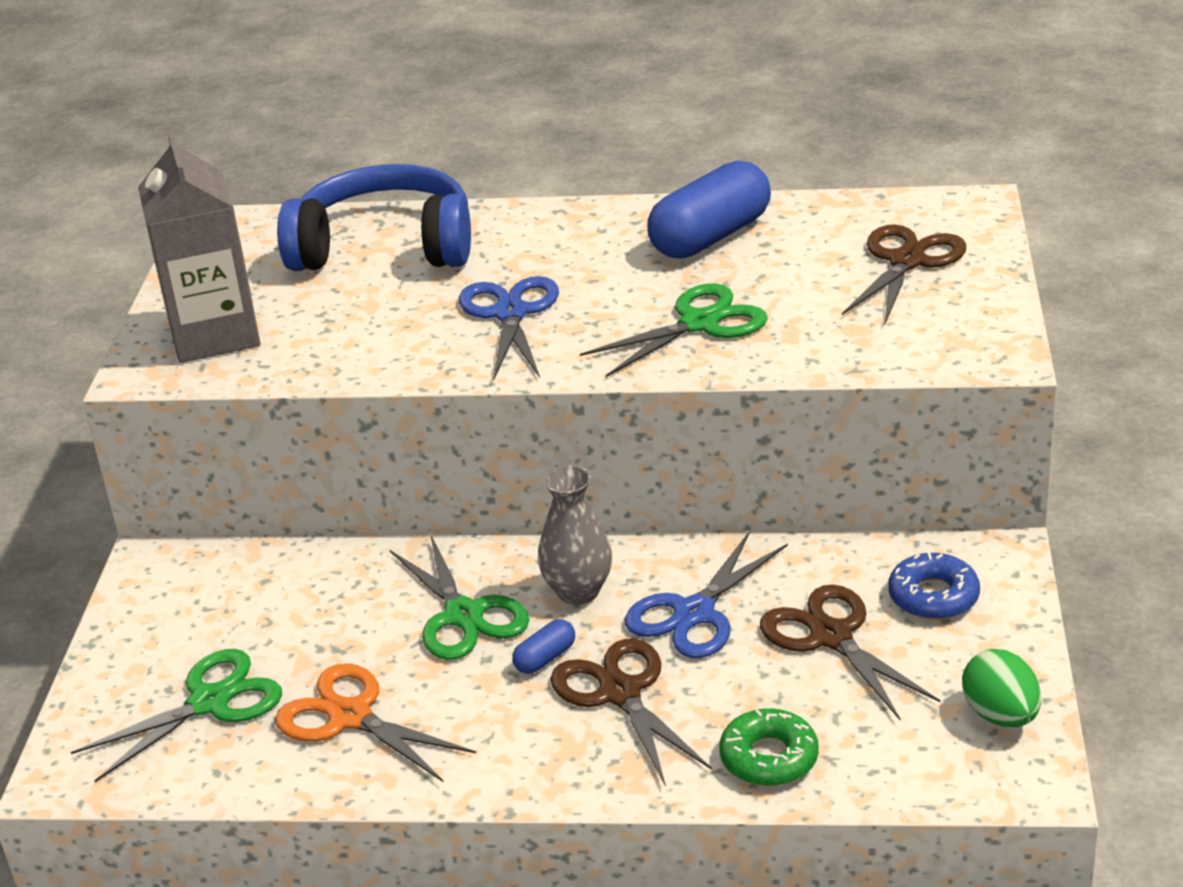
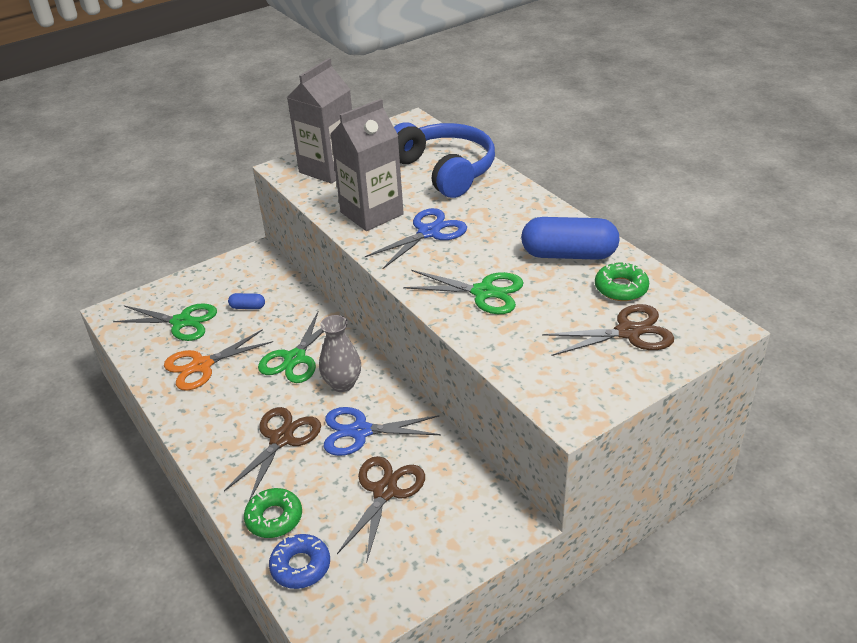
camera: 50 degrees right, 5 degrees up
(350, 717) = (202, 365): orange scissors -> orange scissors turned 120 degrees counterclockwise
(392, 340) = (371, 213): none -> grey carton
(545, 658) = (286, 400): blue capsule -> blue capsule (247, 307)
(823, 232) = (621, 288): none -> green donut
(933, 596) = (453, 515): blue donut -> blue donut (300, 566)
(1000, 715) = (377, 595): green egg -> none

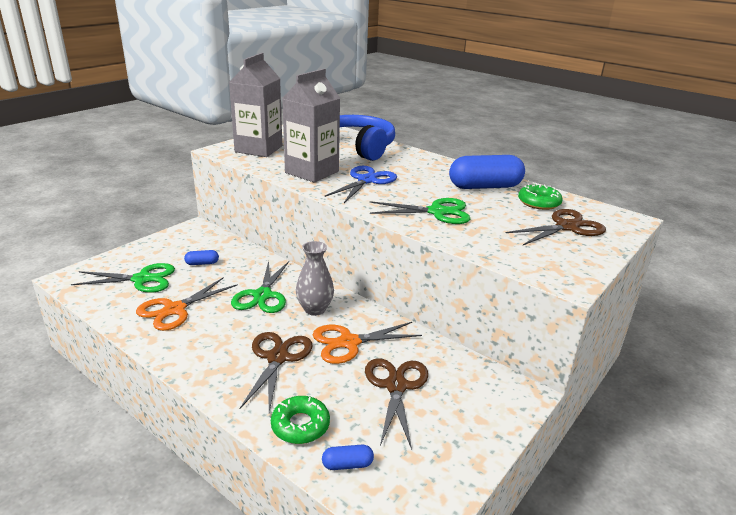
camera: 20 degrees left, 10 degrees down
(300, 566) = (347, 464): blue donut -> blue capsule
(360, 431) = (349, 342): blue scissors -> orange scissors

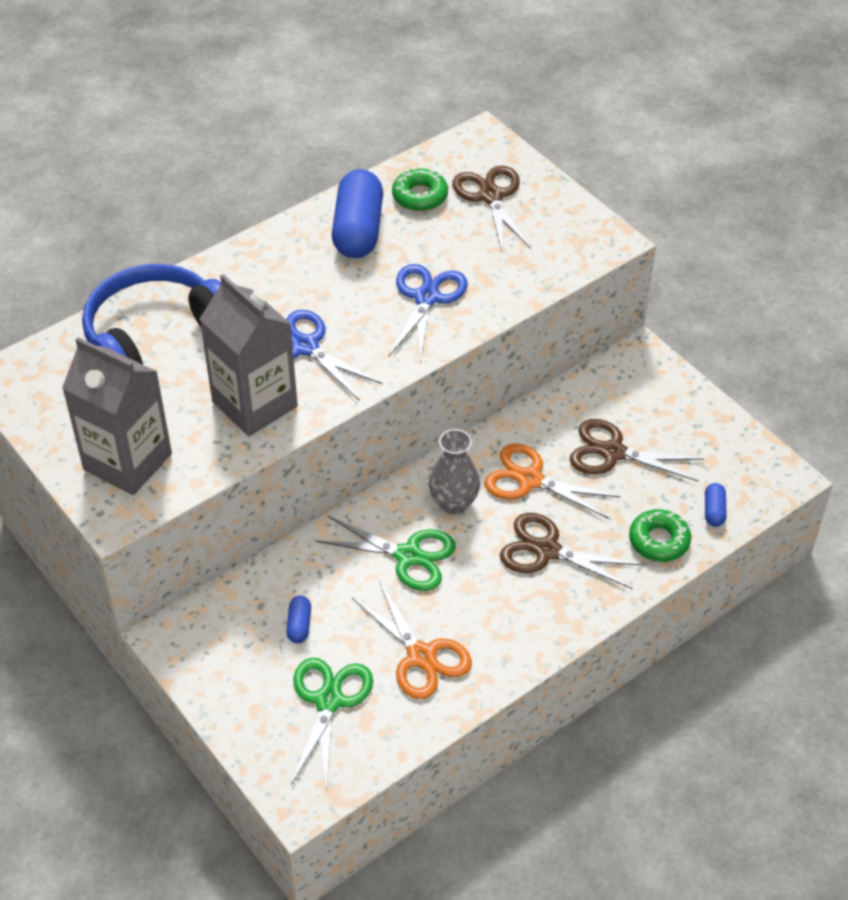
camera: 75 degrees left, 20 degrees up
(349, 342) = (530, 479): orange scissors -> orange scissors turned 120 degrees clockwise
(437, 212) = (427, 298): green scissors -> blue scissors

